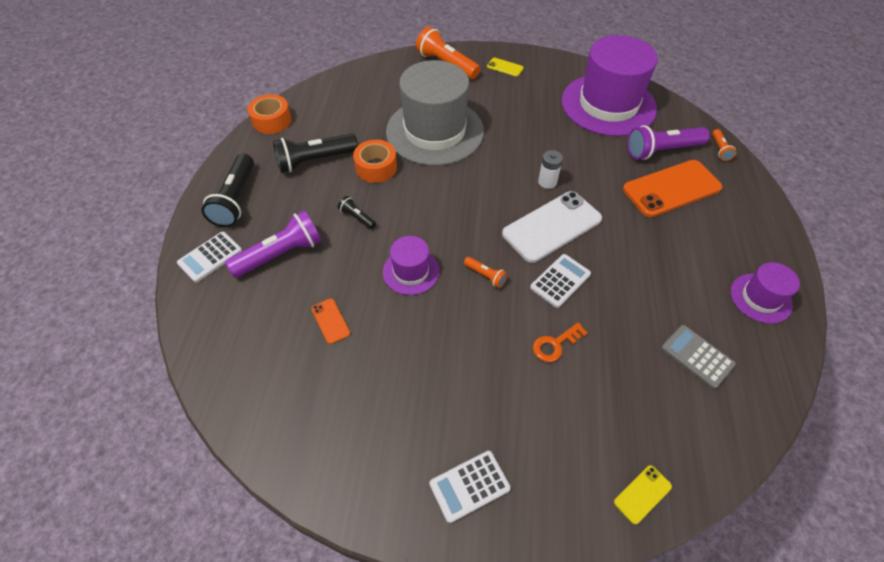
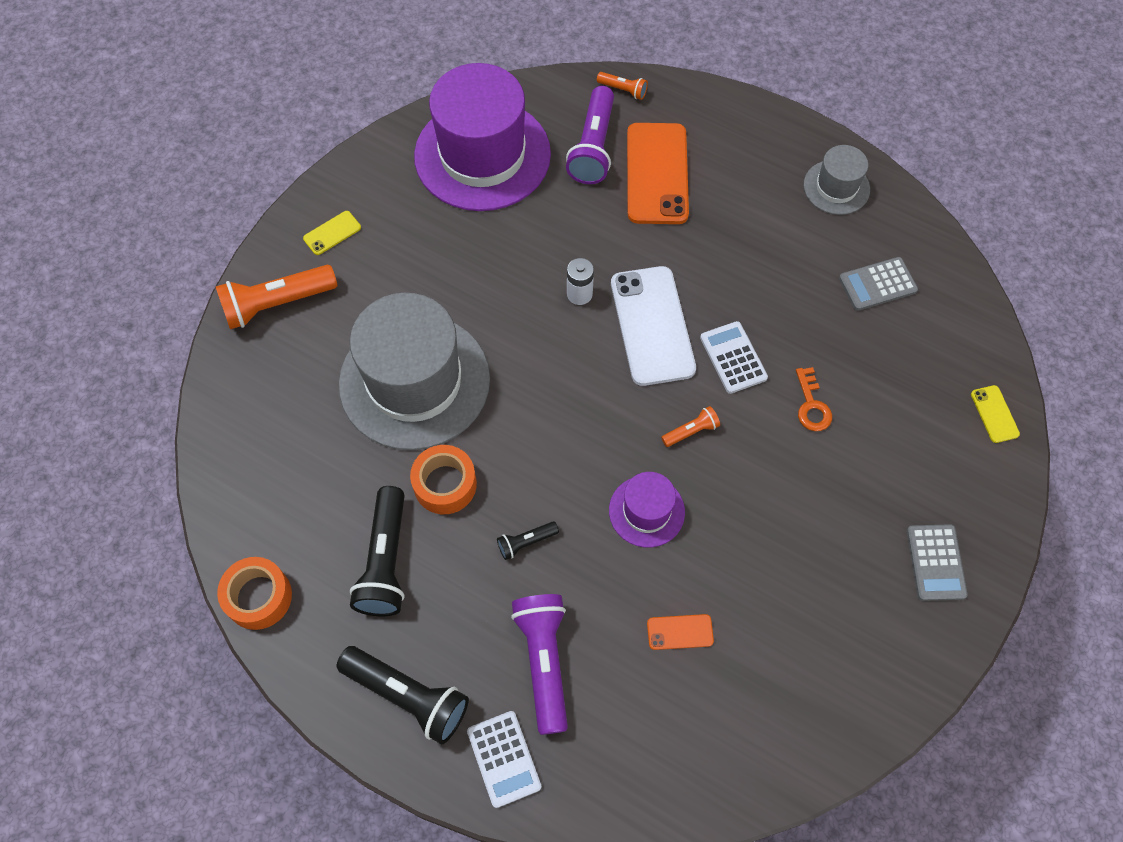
camera: 65 degrees left, 10 degrees up
(469, 486) = (936, 562): white calculator -> grey calculator
(760, 298) = (836, 187): purple hat -> grey hat

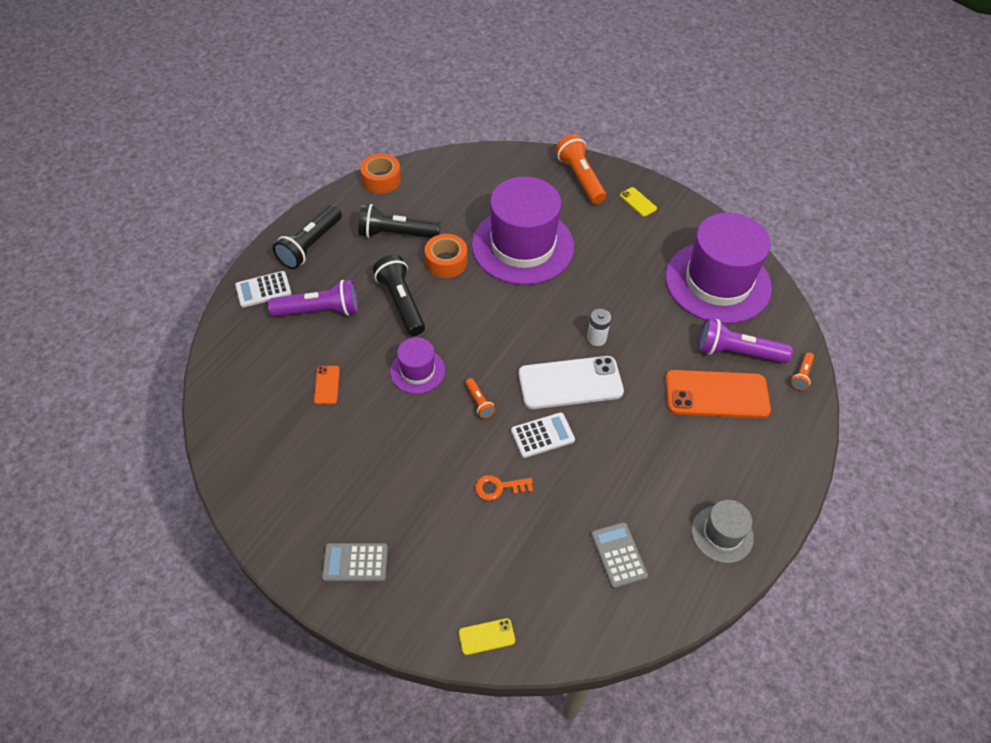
camera: 90 degrees right, 10 degrees down
(414, 381) = (522, 246): grey hat -> purple hat
(526, 542) = (401, 303): black flashlight -> black flashlight, size x2.06

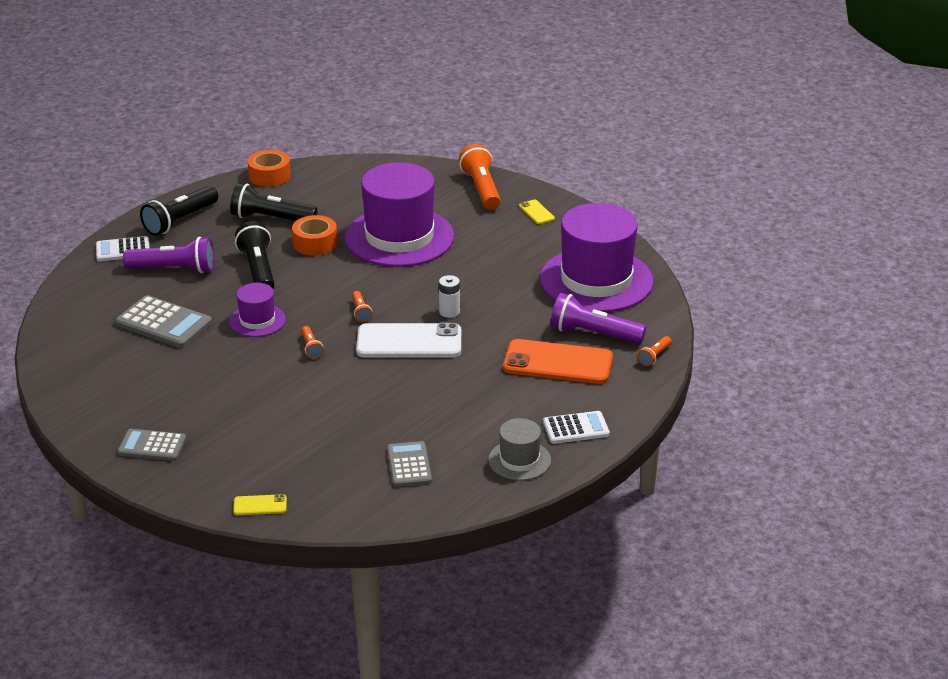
camera: 10 degrees right, 20 degrees down
(327, 385) = (164, 323): orange phone -> grey calculator
(499, 487) = (309, 408): orange key -> none
(513, 348) = (360, 312): none -> orange flashlight
(542, 435) = (366, 376): white calculator -> white calculator (576, 428)

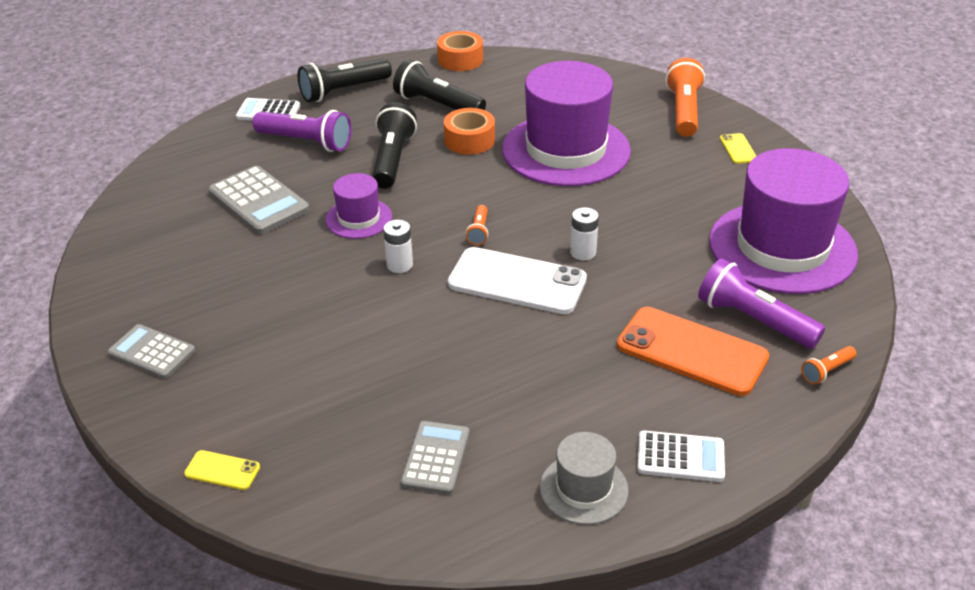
camera: 20 degrees right, 5 degrees up
(311, 348) = (399, 265): orange flashlight -> white battery

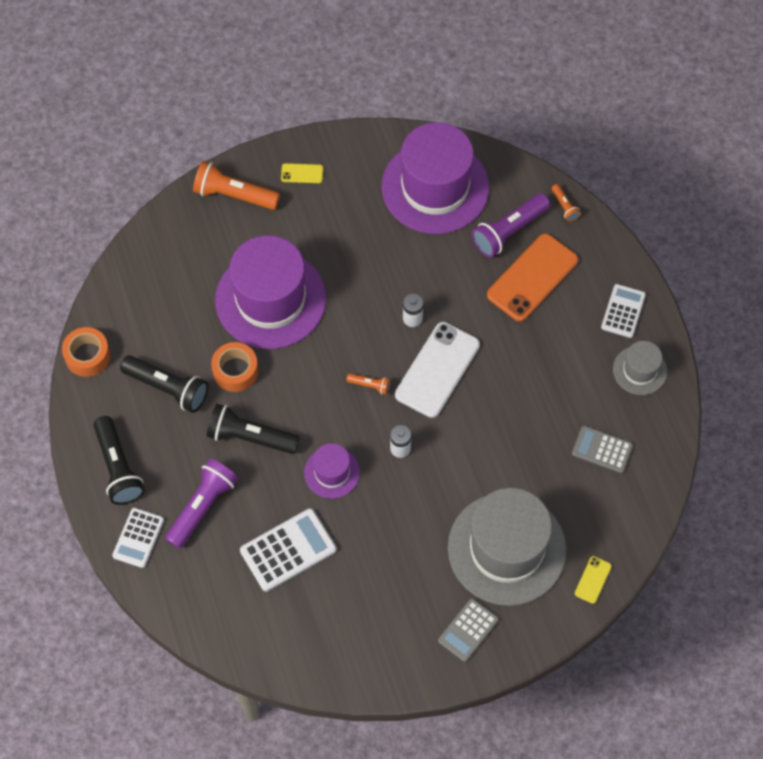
camera: 80 degrees left, 25 degrees up
(259, 201) = (288, 550): grey calculator -> white calculator
(268, 374) = (506, 549): none -> grey hat
(437, 105) = (168, 388): black flashlight -> black flashlight turned 105 degrees counterclockwise

